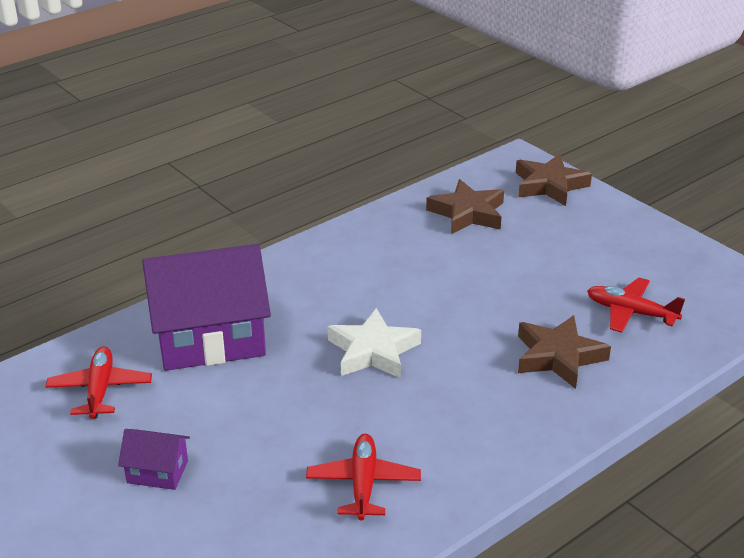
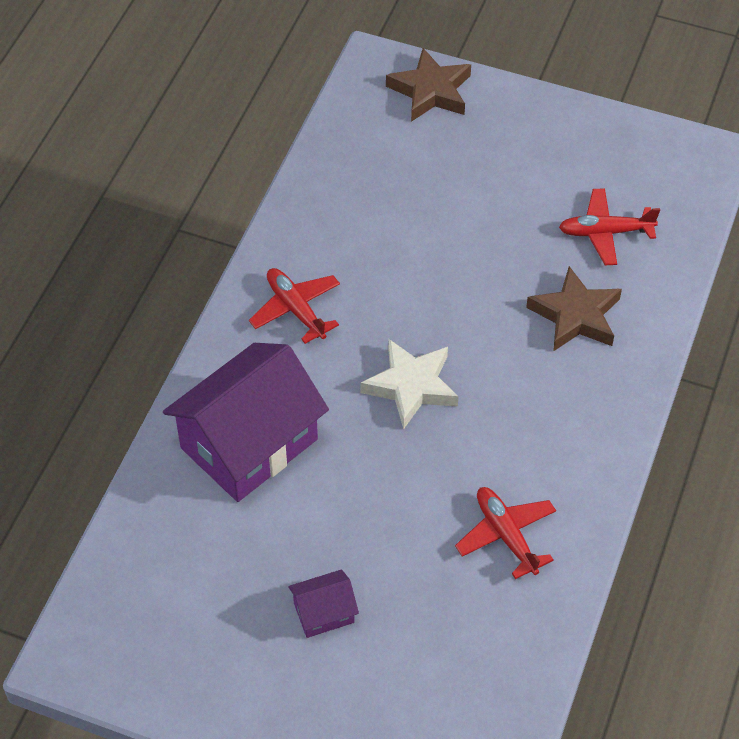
camera: 30 degrees left, 20 degrees up
(100, 390) = (195, 553): red plane -> red plane (295, 309)
(467, 213) = (377, 166): brown star -> none

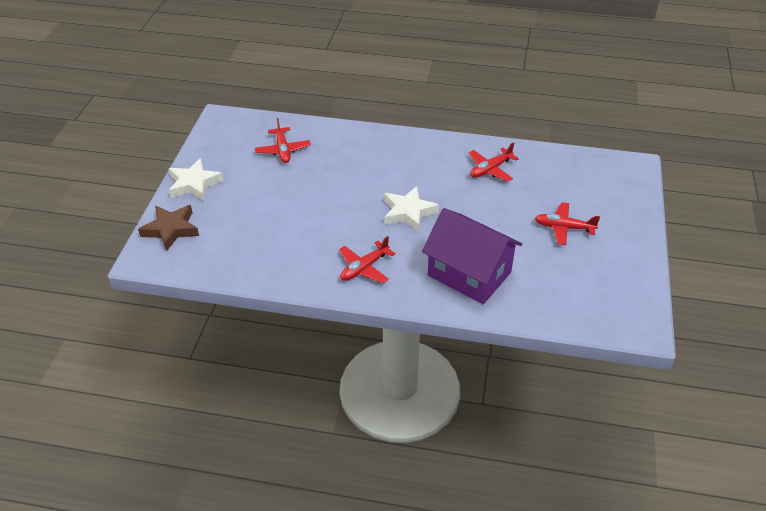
camera: 100 degrees left, 10 degrees down
(324, 613) = (563, 228): purple house -> red plane
(532, 117) = (194, 184): none -> white star
(575, 316) = (344, 157): brown star -> none

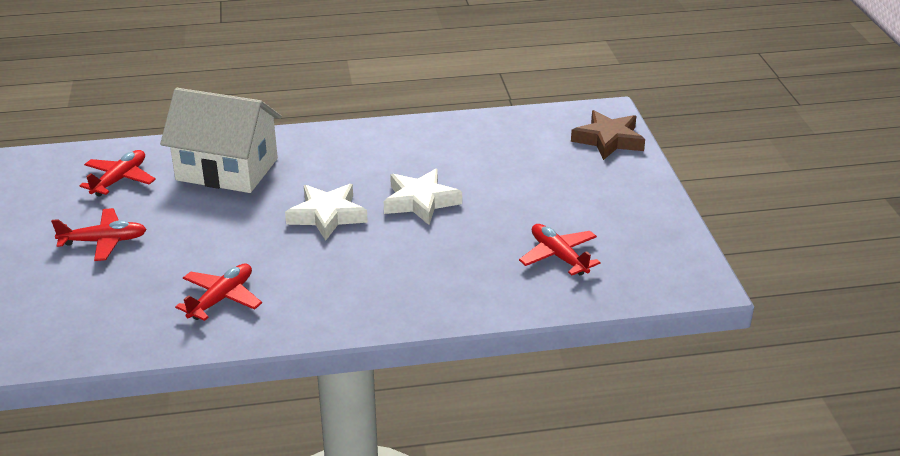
camera: 160 degrees right, 10 degrees down
(194, 184) = (636, 188): white star -> white star (420, 201)
(364, 268) = (355, 151): red plane -> red plane (120, 179)
(469, 274) = (227, 169): purple house -> white house

